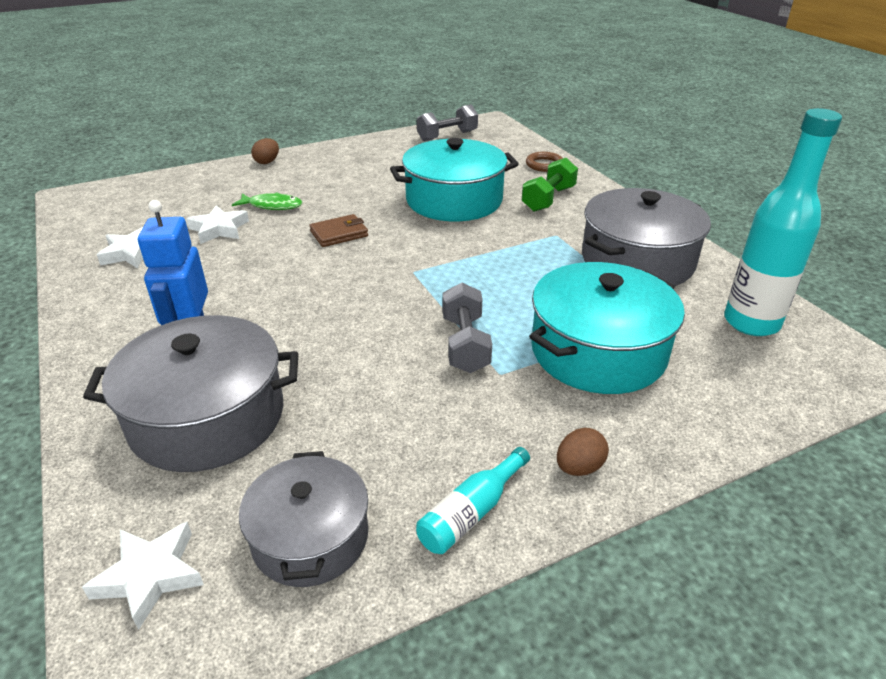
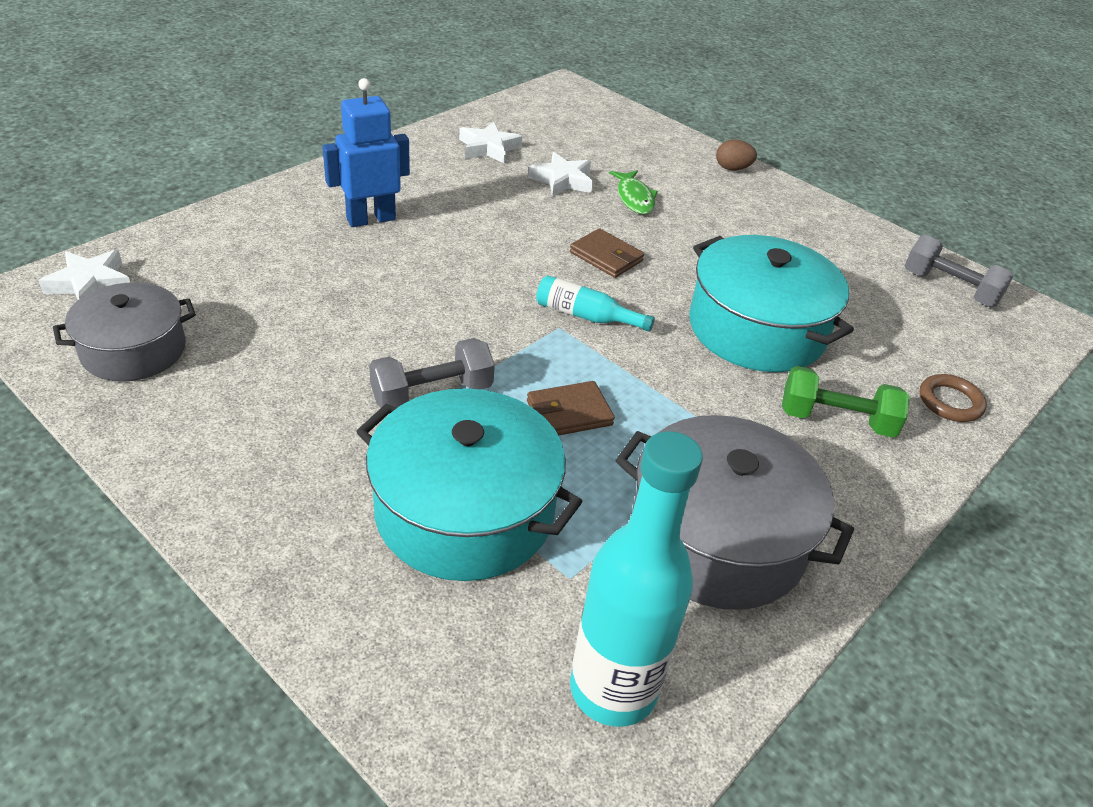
camera: 65 degrees right, 5 degrees up
(207, 417) = (265, 259): grey pot -> none
(471, 512) = (173, 440): turquoise bottle -> turquoise bottle (586, 316)
(510, 287) = (569, 413): none -> brown wallet
(579, 467) = (248, 513): brown egg -> none

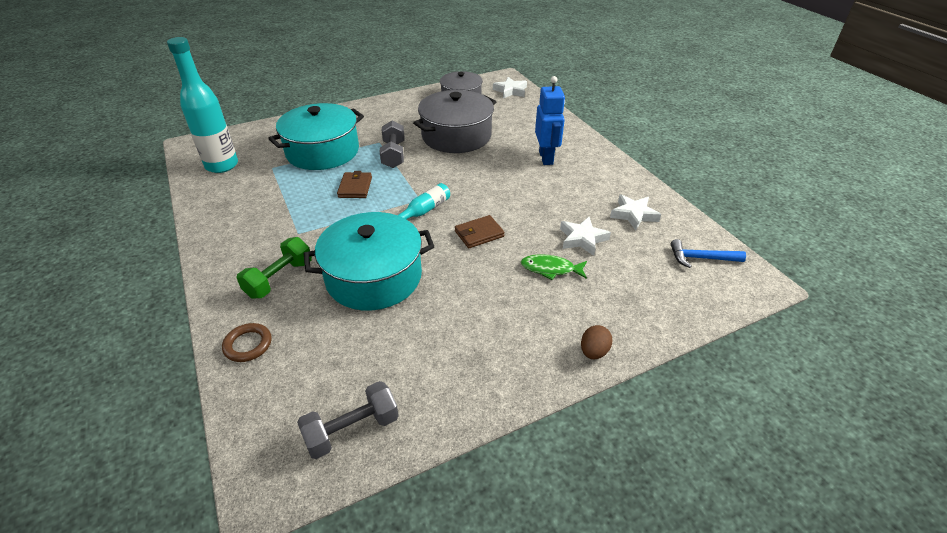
camera: 115 degrees right, 0 degrees up
(547, 112) = (701, 258): none -> blue hammer
(717, 538) = (252, 208): grey pot -> grey pot (456, 136)

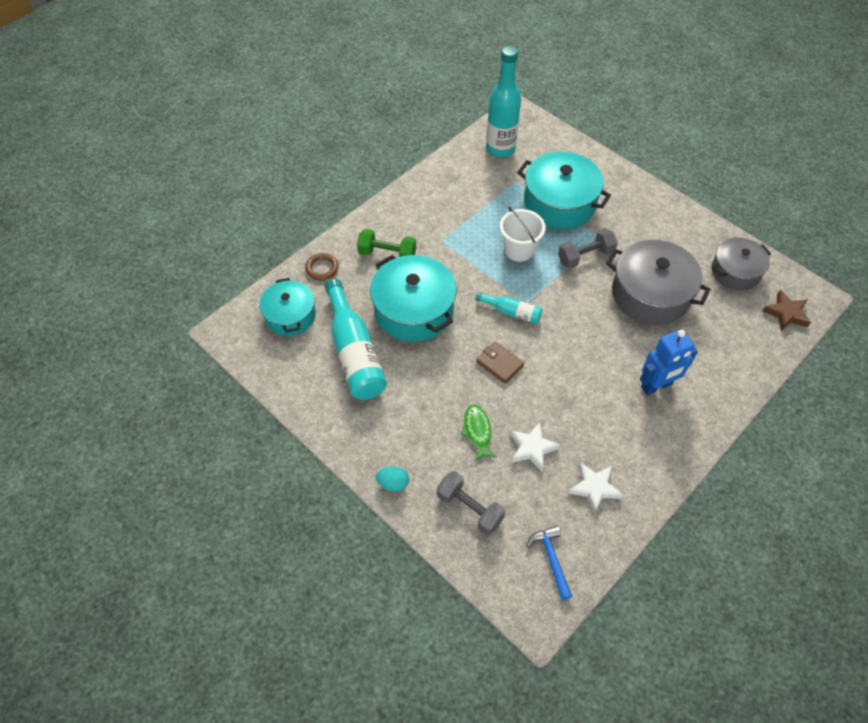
camera: 70 degrees right, 15 degrees up
(297, 398) = (290, 315): none -> turquoise pot
(352, 430) = (276, 355): grey dumbbell -> grey dumbbell (469, 508)
(355, 187) = (519, 250): brown wallet -> white bucket
(399, 343) = (354, 352): none -> turquoise bottle
(510, 91) = (786, 313): white star -> brown star
(593, 352) = (393, 483): brown egg -> turquoise egg

